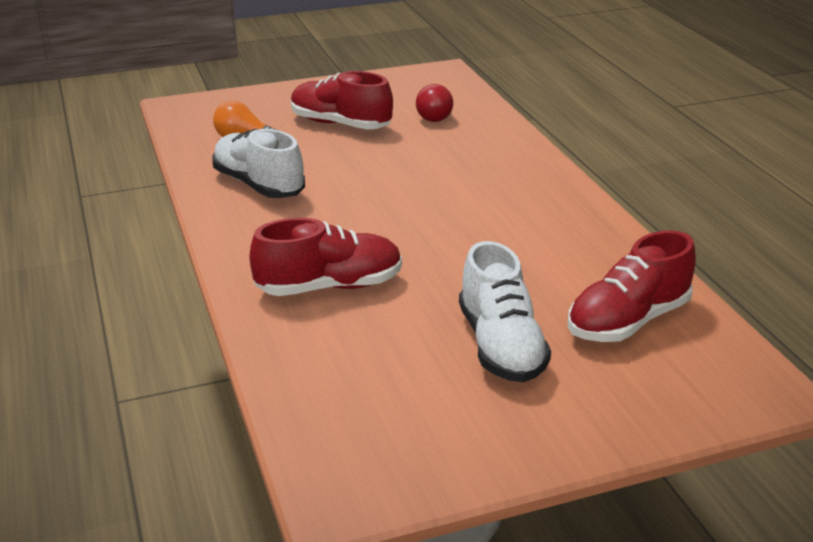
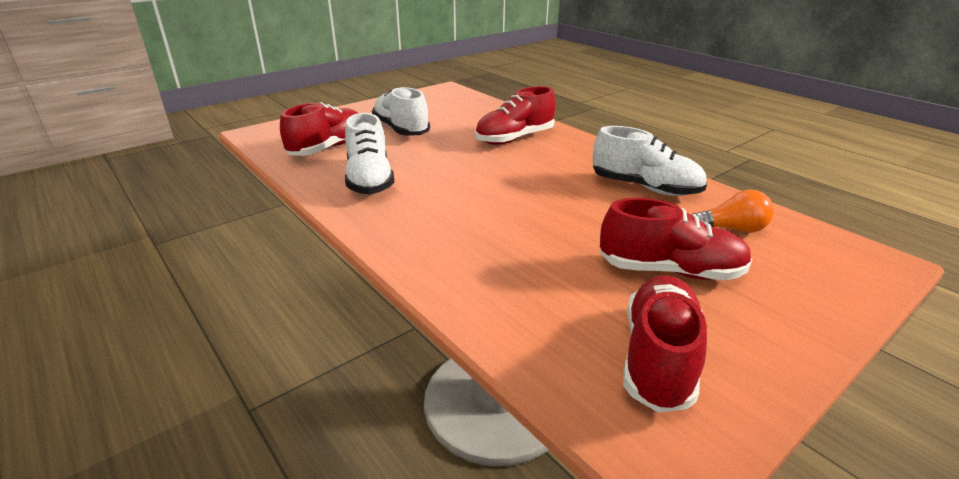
camera: 160 degrees right, 0 degrees up
(407, 94) = (658, 358): none -> red shoe
(436, 116) = (575, 313): red light bulb -> none
(567, 249) = (369, 180): none -> white shoe

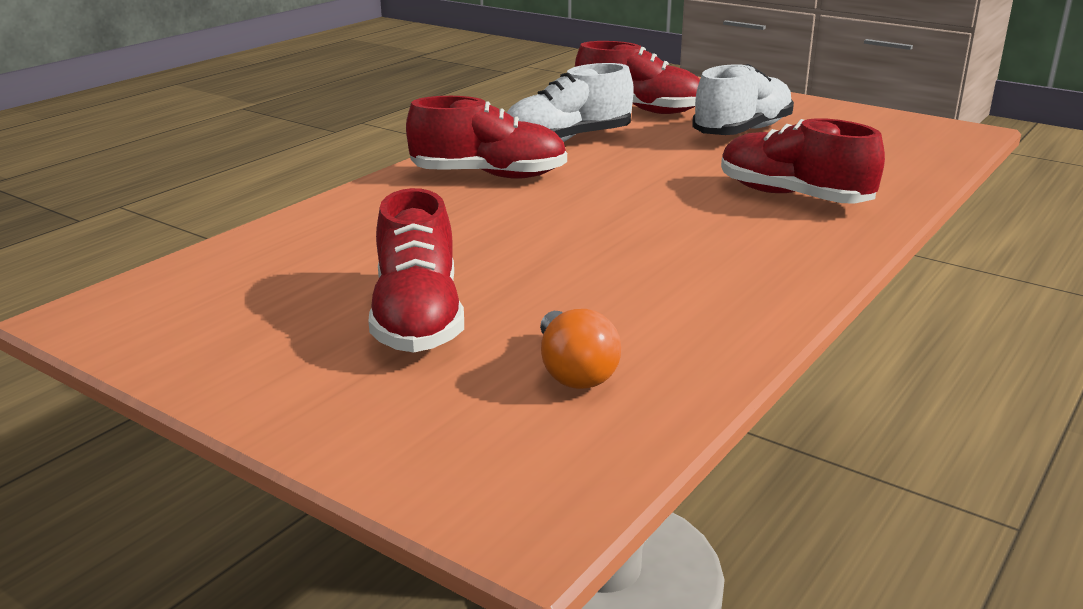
camera: 75 degrees right, 5 degrees down
(645, 188) = (685, 300): white shoe -> none
(658, 358) = (230, 311): red shoe -> red shoe (489, 176)

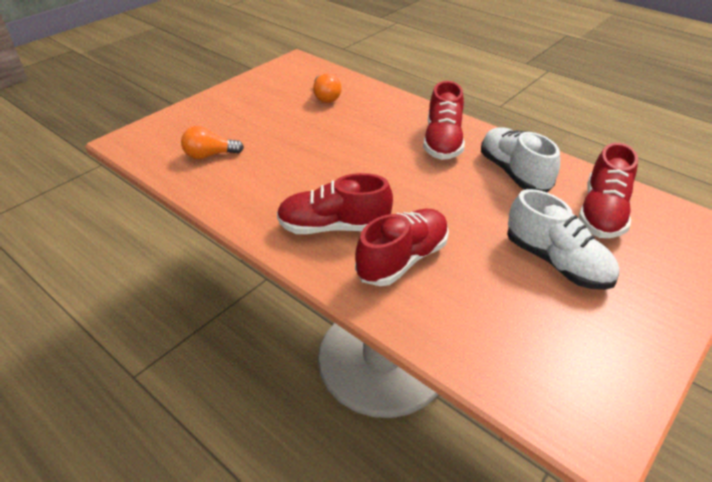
camera: 95 degrees right, 15 degrees up
(310, 268) = (326, 97): none -> orange light bulb
(418, 319) = (269, 122): red shoe -> red shoe (334, 227)

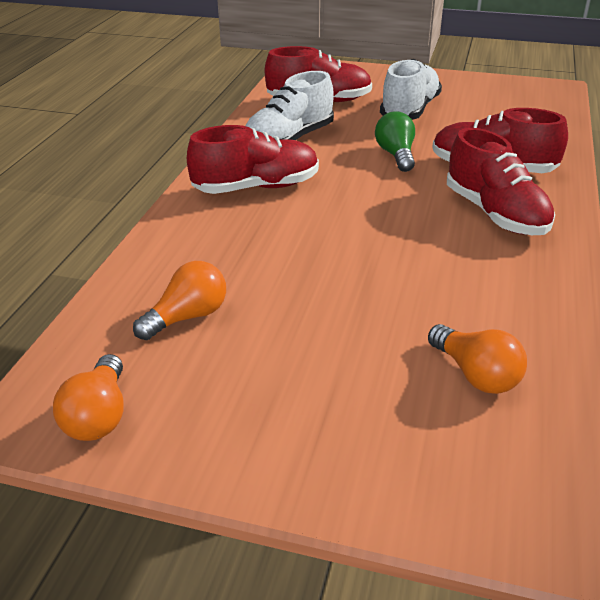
camera: 115 degrees left, 5 degrees down
(283, 72) = (99, 416): none -> orange light bulb
(459, 216) = (396, 155): none -> green light bulb

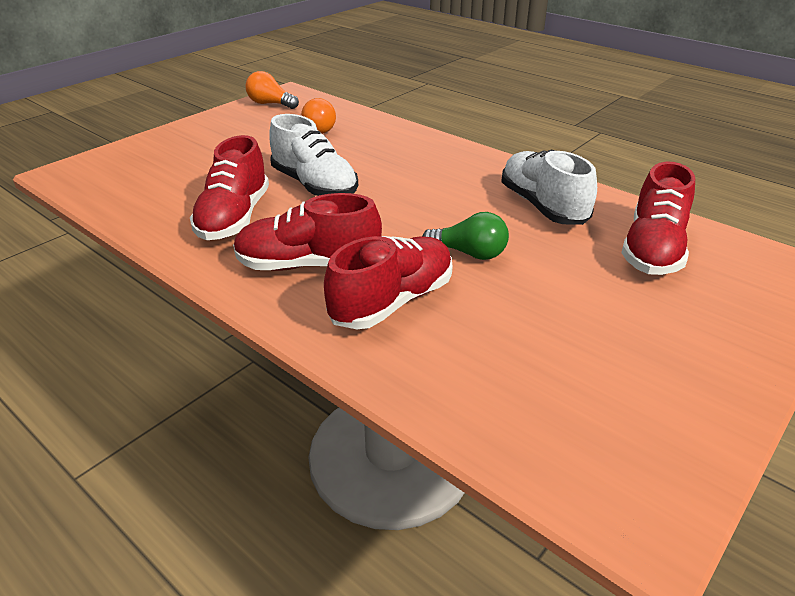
camera: 115 degrees right, 0 degrees up
(256, 187) = (456, 174): red shoe -> red shoe (234, 218)
(409, 110) = (592, 304): white shoe -> white shoe (314, 185)
(476, 375) = (164, 187): orange light bulb -> none

